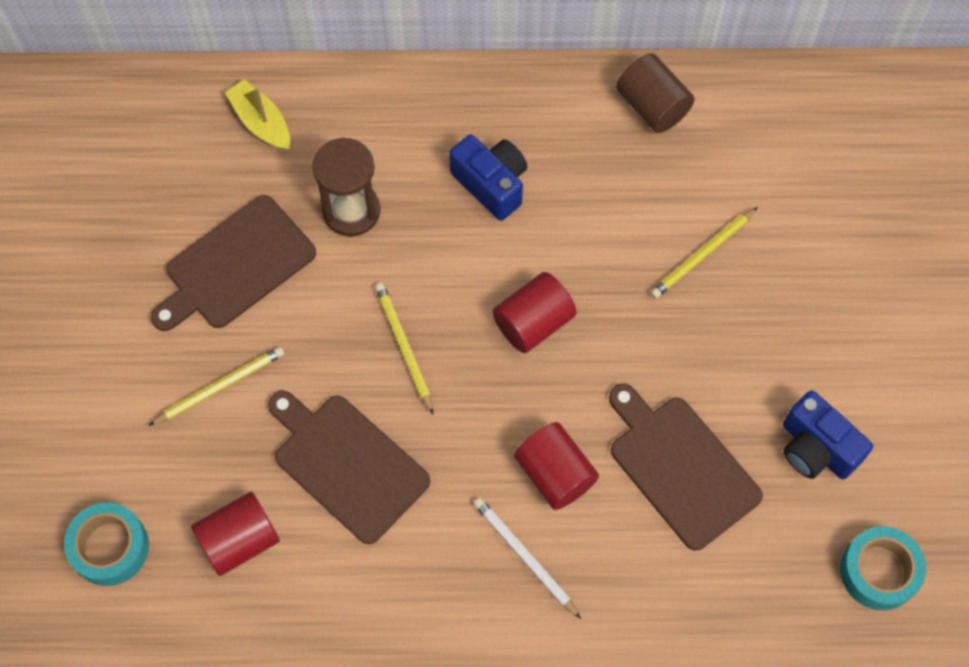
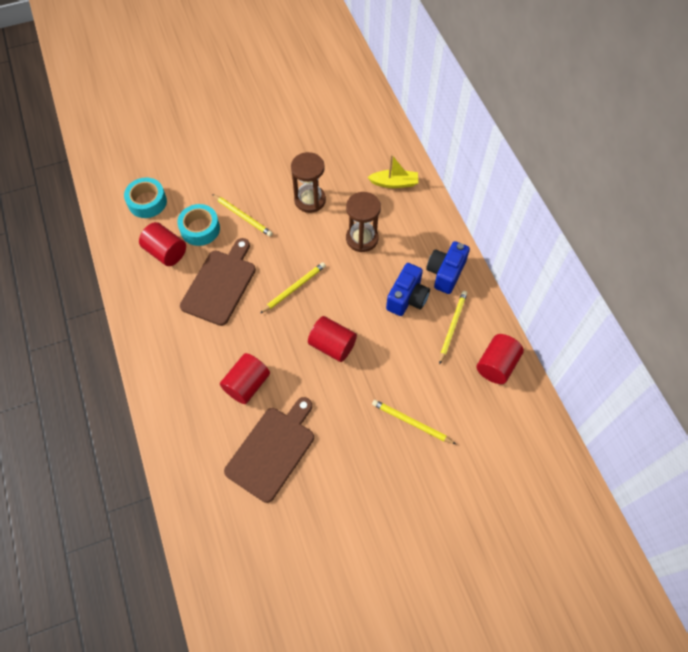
camera: 70 degrees right, 5 degrees down
(235, 266) = (310, 200): brown cutting board -> brown hourglass
(261, 122) = (394, 183): yellow boat -> yellow boat turned 60 degrees clockwise
(524, 557) = (194, 384): white pencil -> none
(566, 140) = (452, 326): none -> yellow pencil
(652, 106) = (496, 365): brown cylinder -> red cylinder
(816, 448) = (310, 526): blue camera -> blue camera (445, 273)
(879, 571) = (243, 588): turquoise tape -> turquoise tape (200, 229)

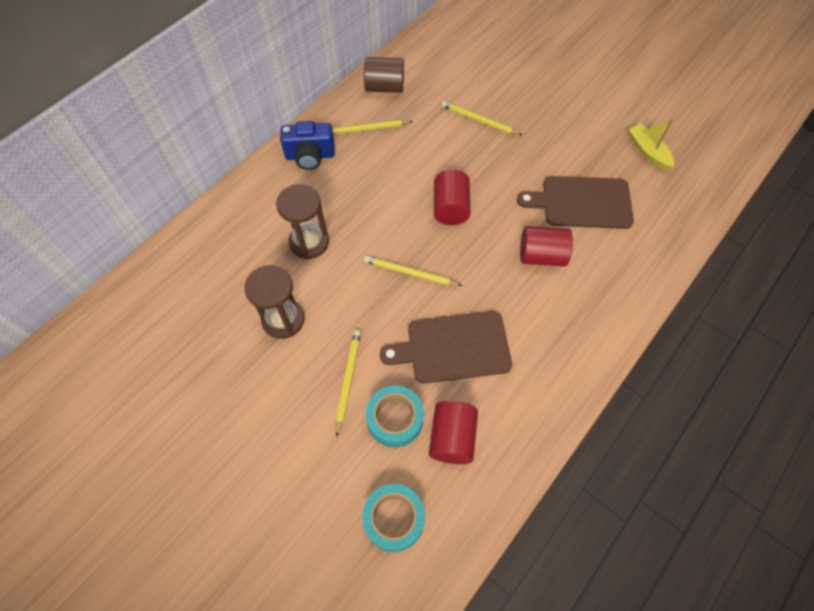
camera: 120 degrees left, 0 degrees up
(394, 183) = (213, 247): yellow boat -> yellow boat (648, 151)
(407, 298) = (358, 173): blue camera -> none
(411, 423) = (479, 120): yellow pencil -> yellow pencil turned 120 degrees clockwise
(496, 365) = (384, 87): red cylinder -> brown cylinder

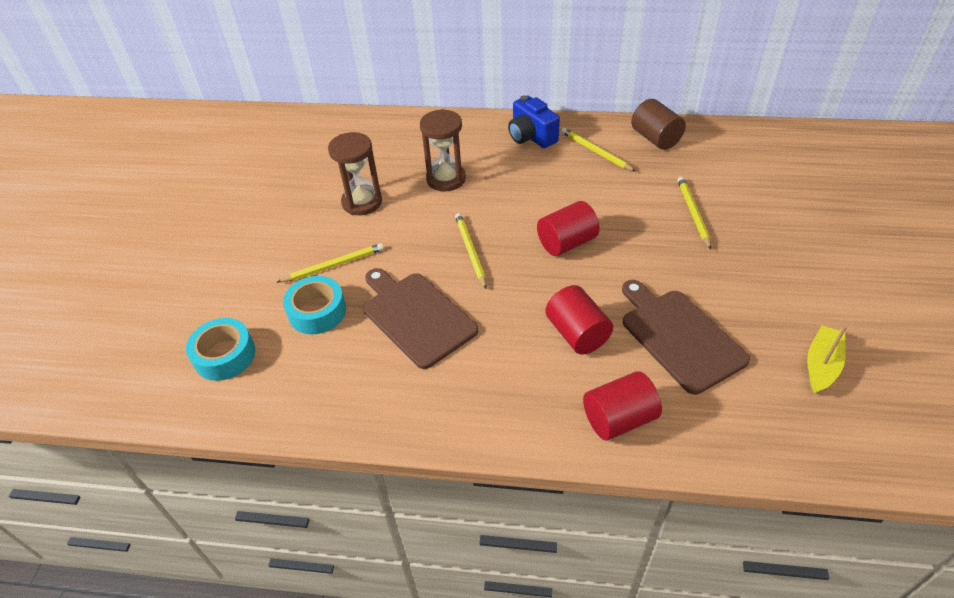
camera: 60 degrees right, 15 degrees down
(452, 438) = (323, 358): red cylinder -> red cylinder (619, 418)

